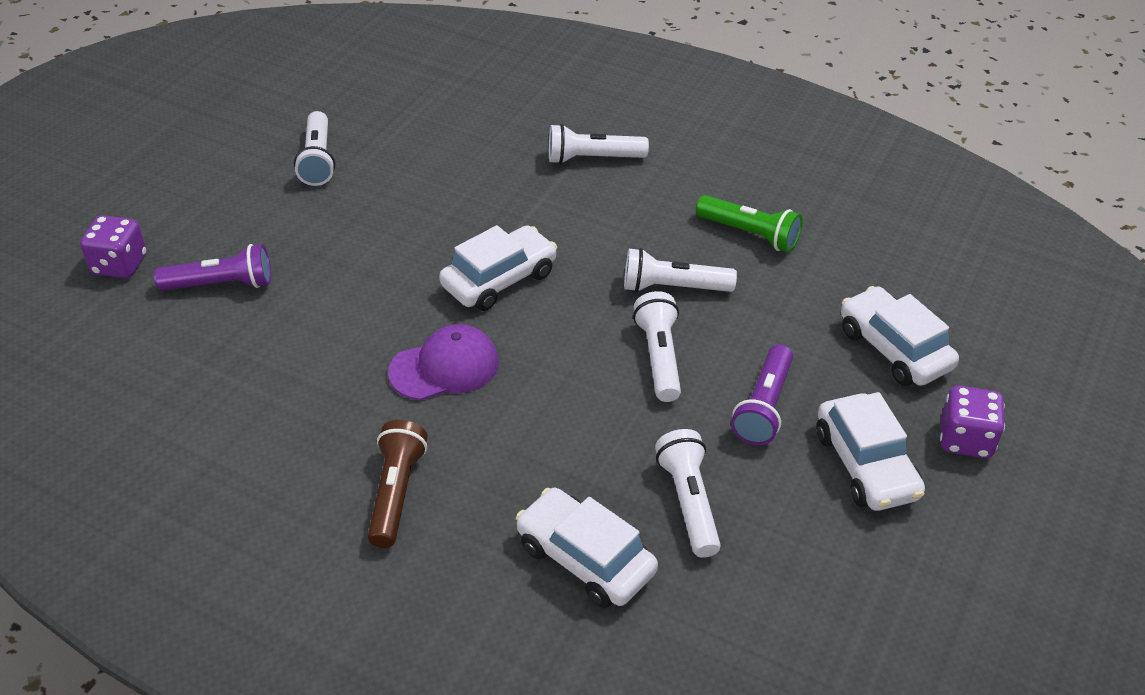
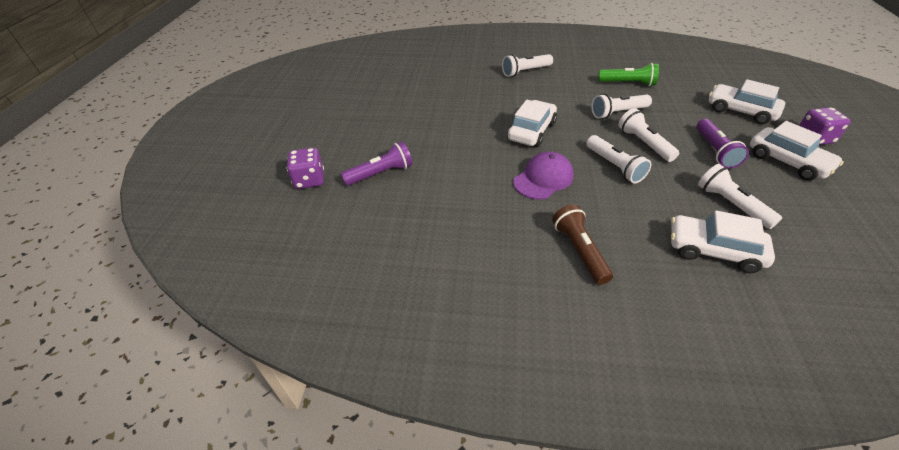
camera: 20 degrees left, 0 degrees up
(318, 160) = (386, 103): white flashlight -> white flashlight (614, 166)

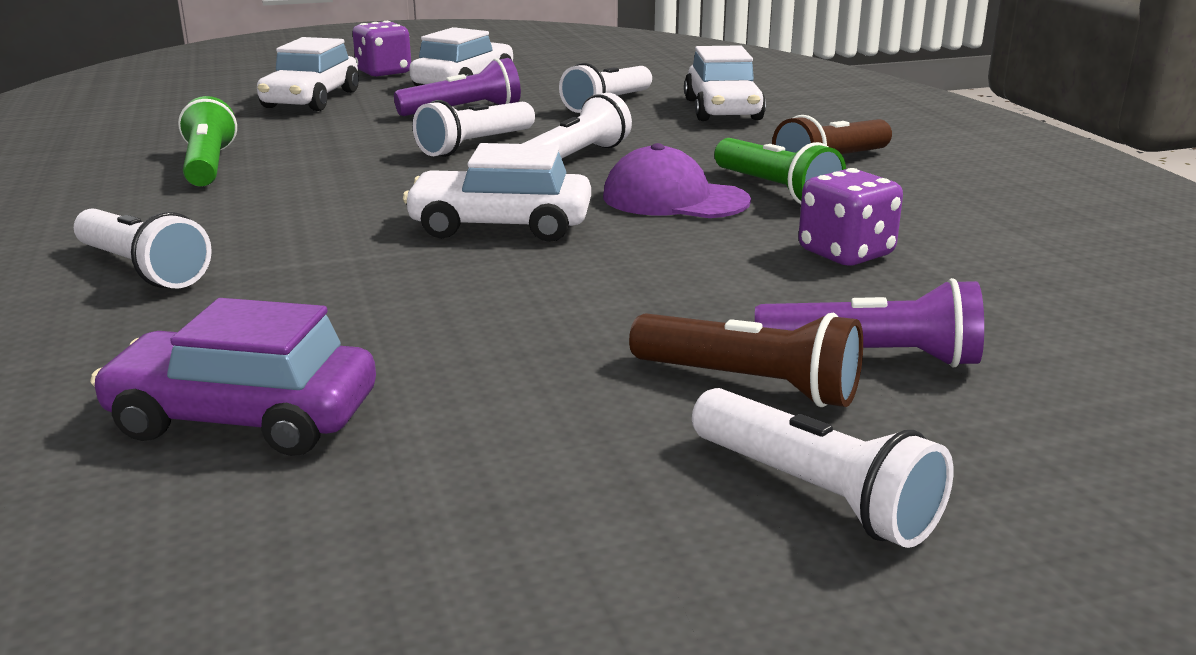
camera: 115 degrees left, 20 degrees down
(309, 180) = (1056, 461): purple dice -> purple dice (846, 253)
(380, 174) = (873, 357): purple flashlight -> purple flashlight turned 150 degrees clockwise
(385, 147) = (749, 384): none -> brown flashlight
(428, 81) = (243, 418): none -> purple car
(543, 212) = (775, 190): none -> green flashlight
(618, 113) = (362, 166): white flashlight -> white flashlight (814, 493)

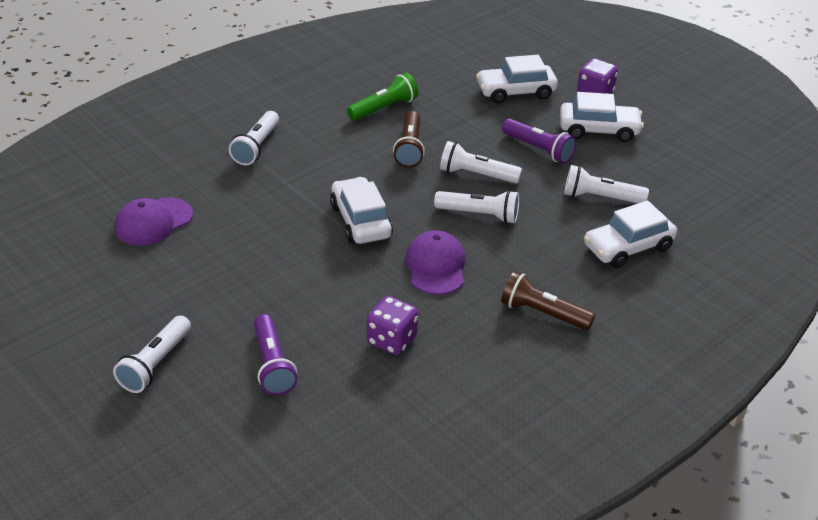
camera: 65 degrees right, 15 degrees up
(243, 418) = (153, 222): purple car -> purple cap
(749, 384) = (231, 334): brown flashlight -> brown flashlight (409, 148)
(775, 190) = (476, 299): green flashlight -> none

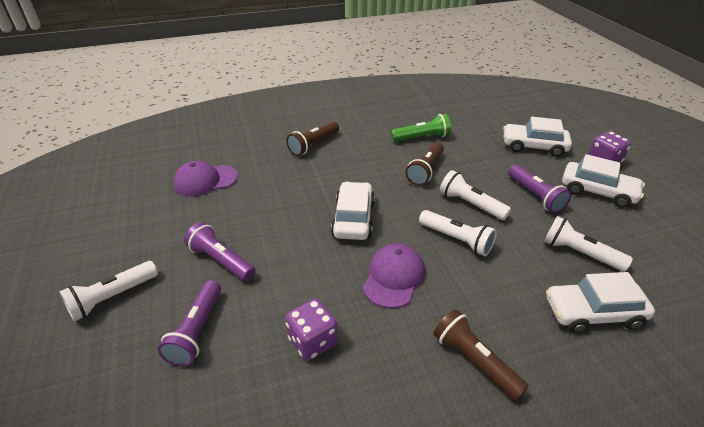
camera: 25 degrees right, 0 degrees up
(246, 299) = (221, 261): none -> purple flashlight
(256, 147) = (313, 145): white flashlight -> brown flashlight

